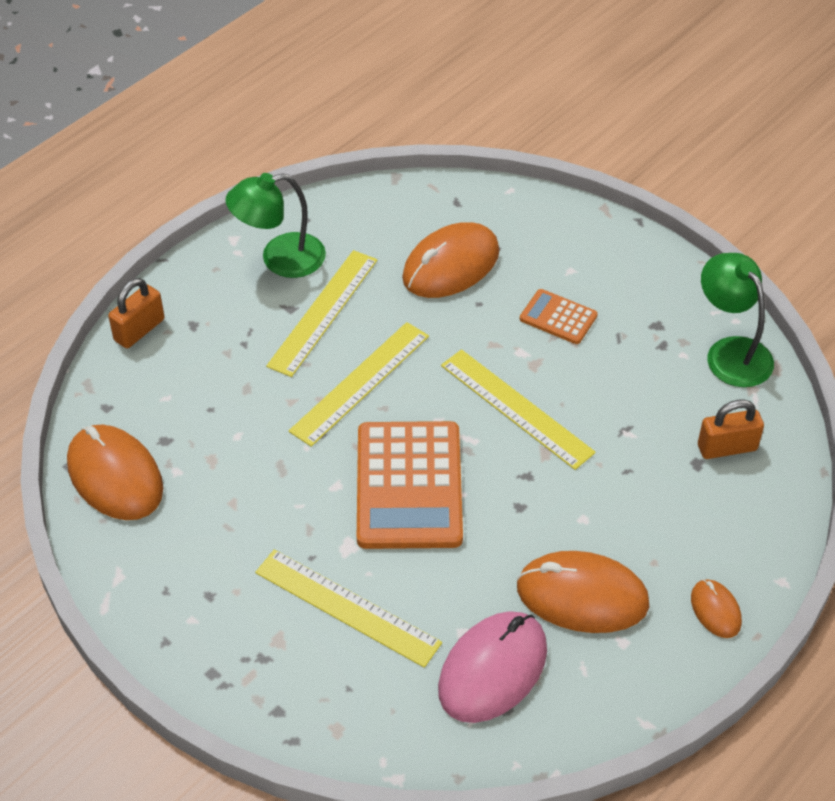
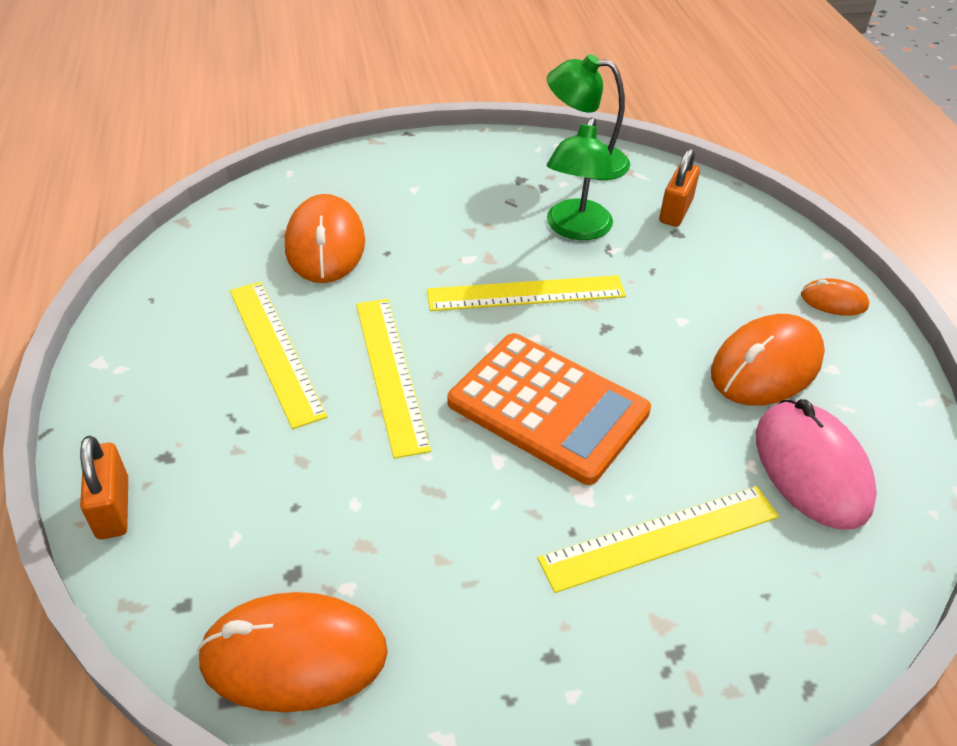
camera: 55 degrees left, 5 degrees down
(280, 259) = (171, 343): green lamp -> green lamp (576, 229)
(558, 317) = (455, 220): orange calculator -> none

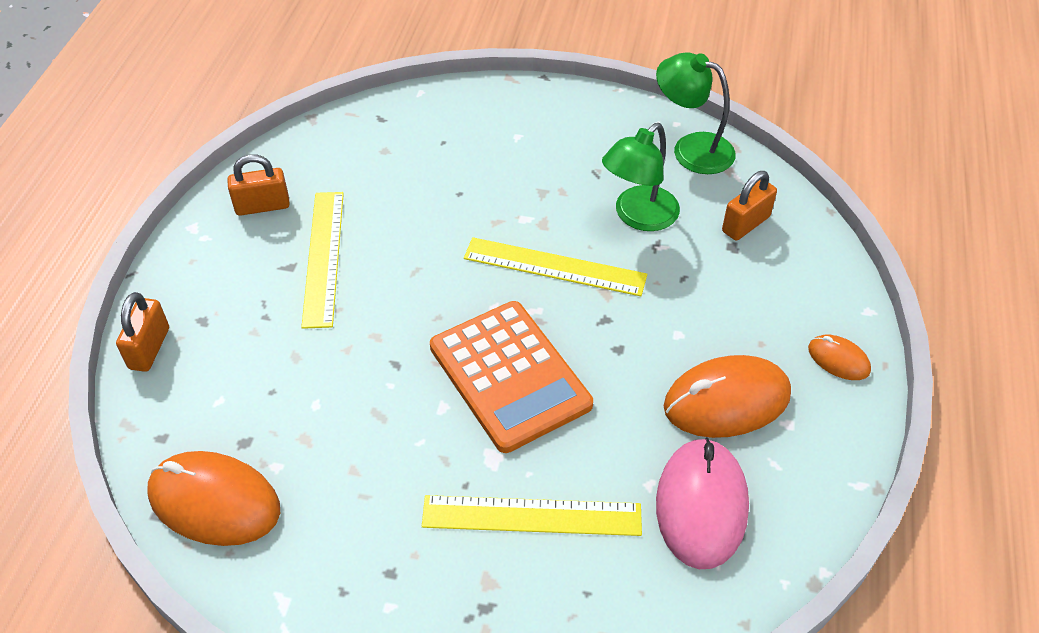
camera: 25 degrees right, 5 degrees up
(174, 319) = (262, 206): none -> orange padlock
(325, 245) = (412, 171): orange mouse -> none
(391, 373) = (401, 305): yellow ruler -> none

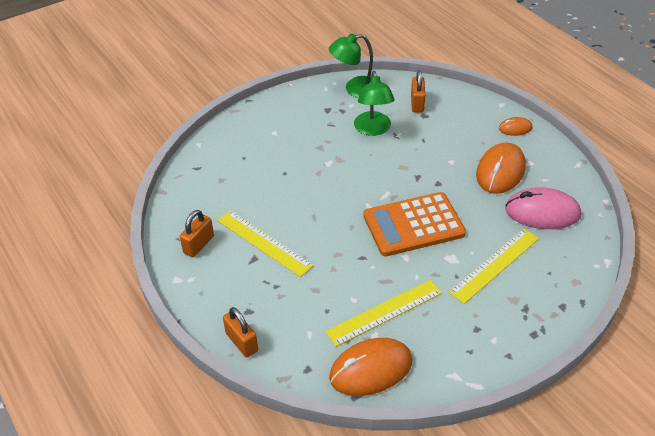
camera: 45 degrees left, 5 degrees down
(509, 376) = (413, 225): orange calculator -> orange calculator turned 150 degrees clockwise
(554, 267) = (369, 172): yellow ruler -> yellow ruler (384, 312)
(701, 505) = (542, 212): pink mouse -> pink mouse turned 45 degrees counterclockwise

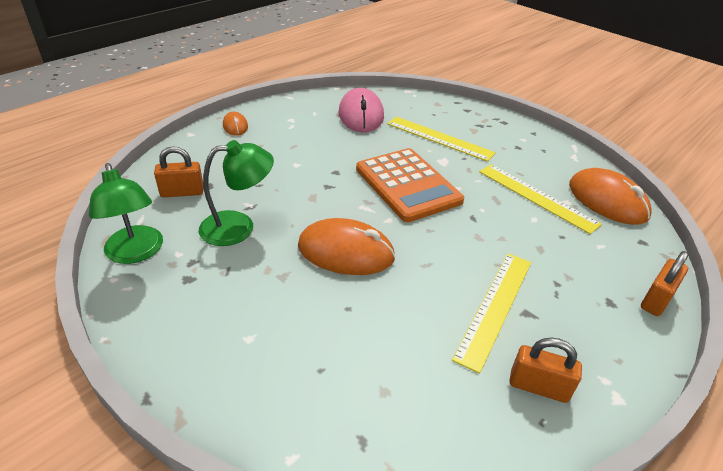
camera: 105 degrees left, 5 degrees down
(500, 171) = (307, 135): orange mouse -> orange mouse (346, 252)

